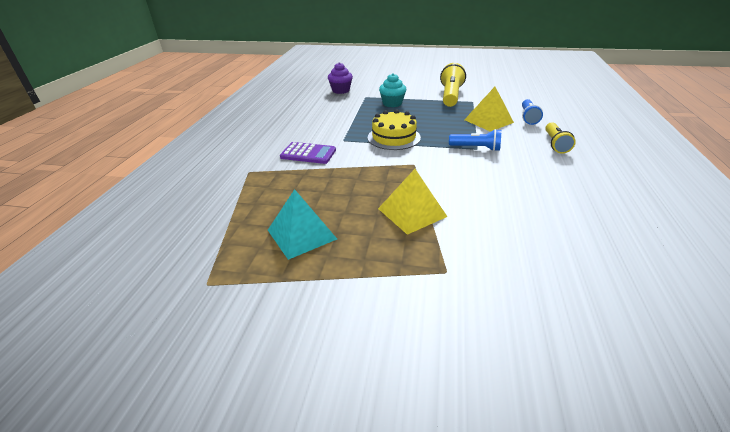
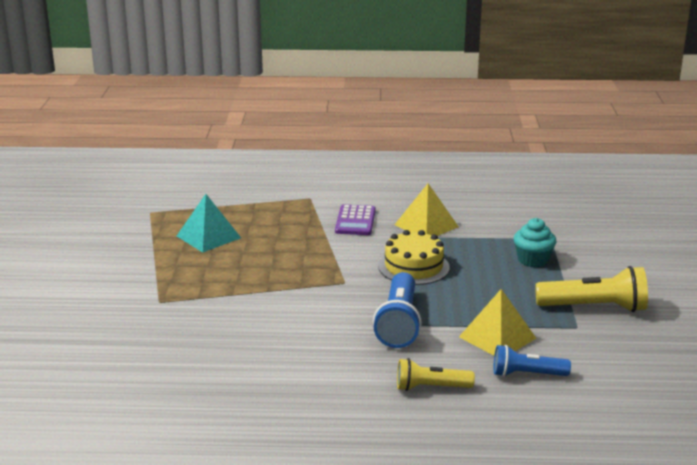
camera: 80 degrees right, 10 degrees down
(341, 90) = (567, 218): purple cupcake -> none
(412, 212) = (245, 284): yellow pyramid -> yellow pyramid (426, 225)
(476, 148) = (399, 323): blue flashlight -> blue flashlight, size x1.59

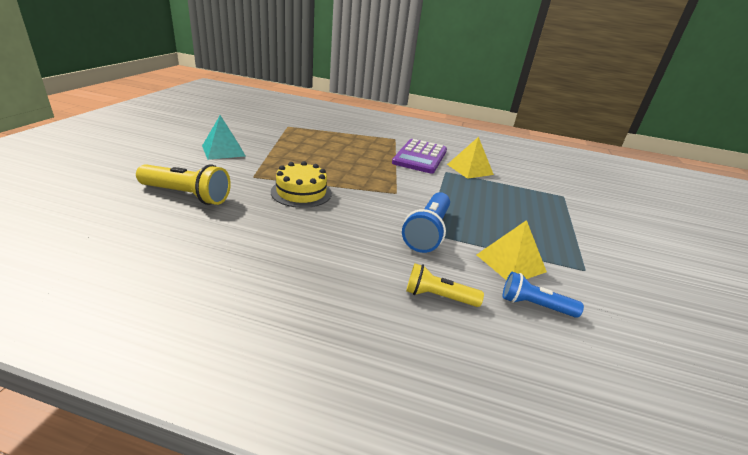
camera: 10 degrees right, 5 degrees up
(208, 237) = (315, 146): turquoise pyramid -> turquoise pyramid (223, 151)
(355, 221) = (420, 157): purple calculator -> purple calculator, size x1.62
(413, 267) = (453, 193): yellow cake -> yellow cake (301, 192)
(533, 260) = (548, 208): turquoise cupcake -> none
(594, 307) = (601, 256): yellow flashlight -> yellow flashlight (187, 195)

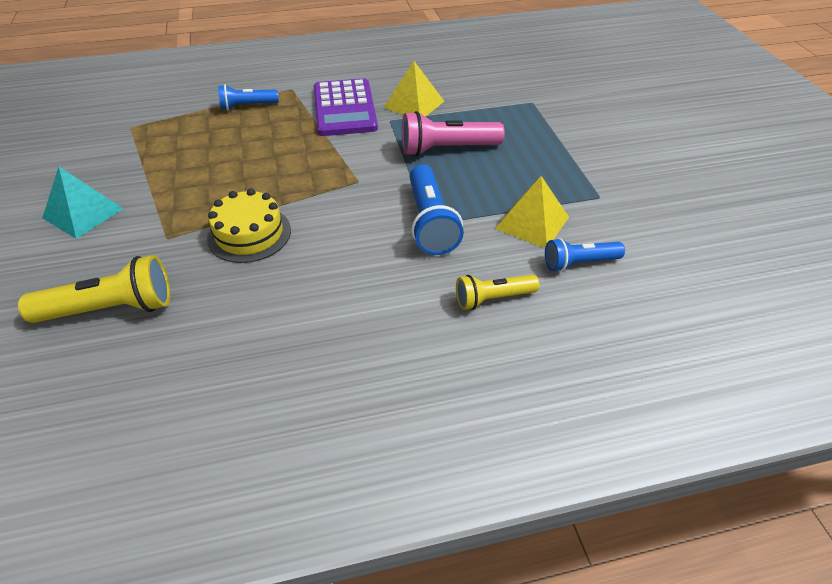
camera: 25 degrees left, 15 degrees up
(361, 138) = (247, 106): none -> blue flashlight
(474, 198) = (447, 149): none -> pink flashlight

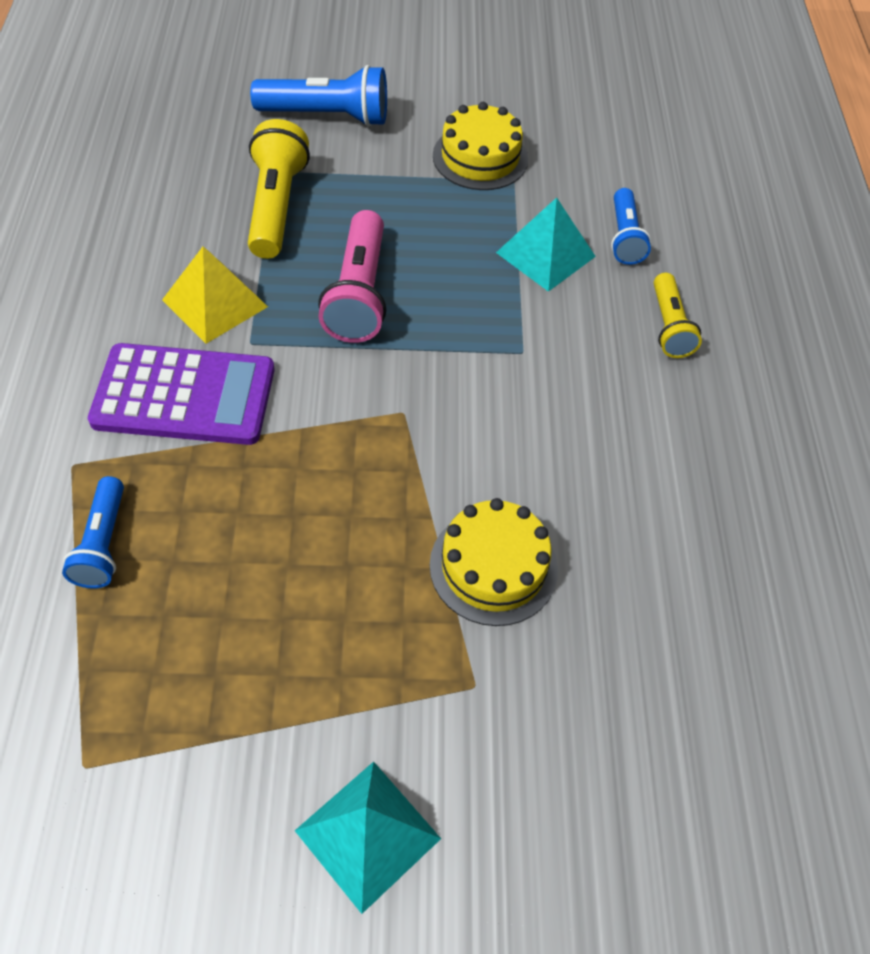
camera: 80 degrees left, 10 degrees up
(111, 308) = (625, 763): yellow flashlight -> yellow flashlight (276, 206)
(430, 222) = (520, 350): blue flashlight -> blue flashlight (327, 116)
(532, 222) = (545, 254): yellow pyramid -> turquoise pyramid
(612, 178) = (480, 157): none -> yellow cake

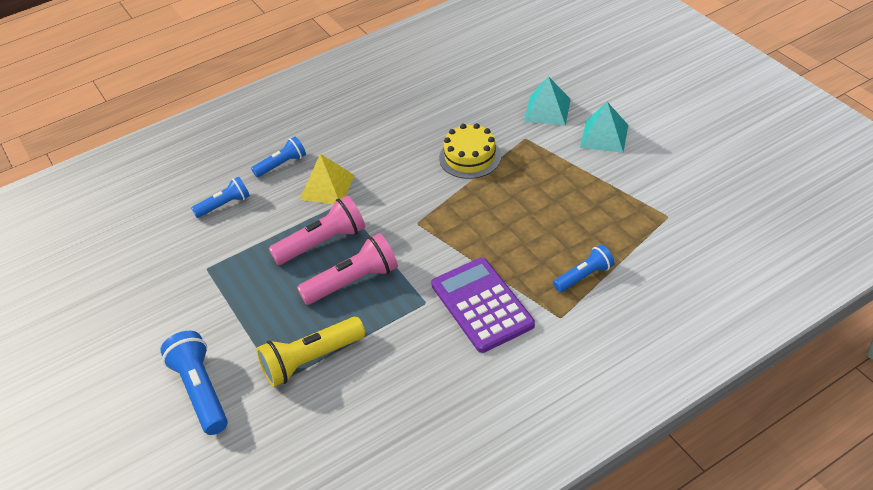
camera: 115 degrees left, 10 degrees down
(214, 303) = (411, 335): yellow pyramid -> yellow pyramid (327, 187)
(459, 297) = (322, 242): none -> pink flashlight
(480, 157) = (193, 293): yellow cake -> none
(545, 254) = (262, 227): turquoise pyramid -> turquoise pyramid (547, 110)
(669, 326) = (282, 164): yellow flashlight -> blue flashlight

